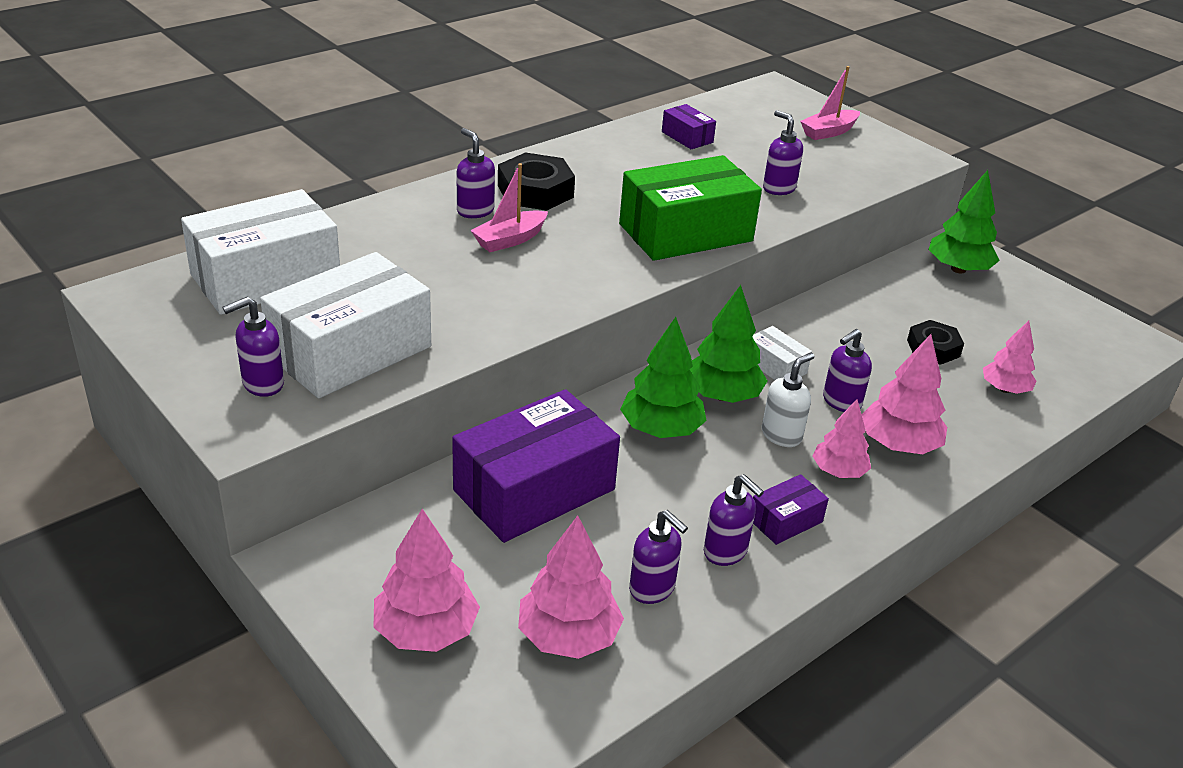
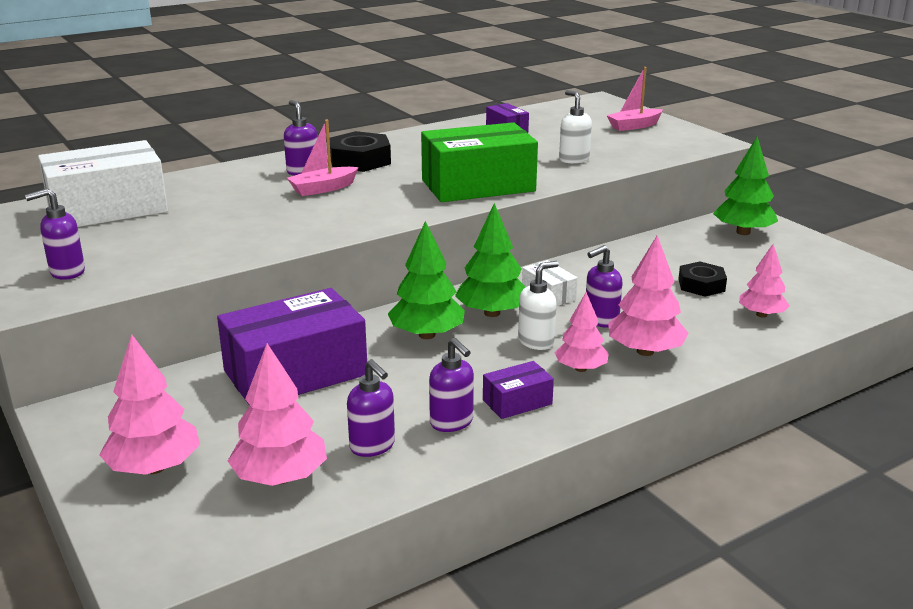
camera: 10 degrees right, 10 degrees down
(350, 351) = (151, 254): white box -> none
(778, 188) = (573, 159): purple soap dispenser -> white soap dispenser

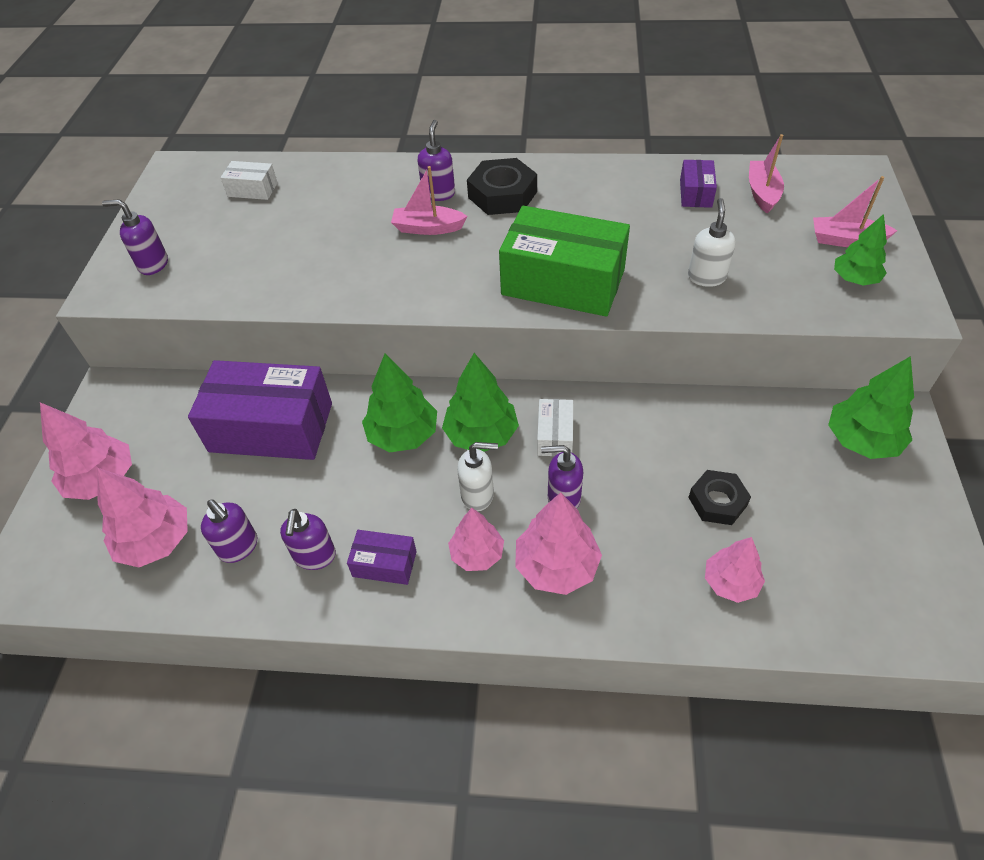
camera: 40 degrees right, 25 degrees up
(107, 209) = (252, 189): white box -> white box, size x0.46
(373, 446) = (239, 547): purple soap dispenser -> purple soap dispenser turned 45 degrees counterclockwise
(551, 120) = (762, 193): none -> pink boat
(664, 139) = (854, 279): none -> green tree

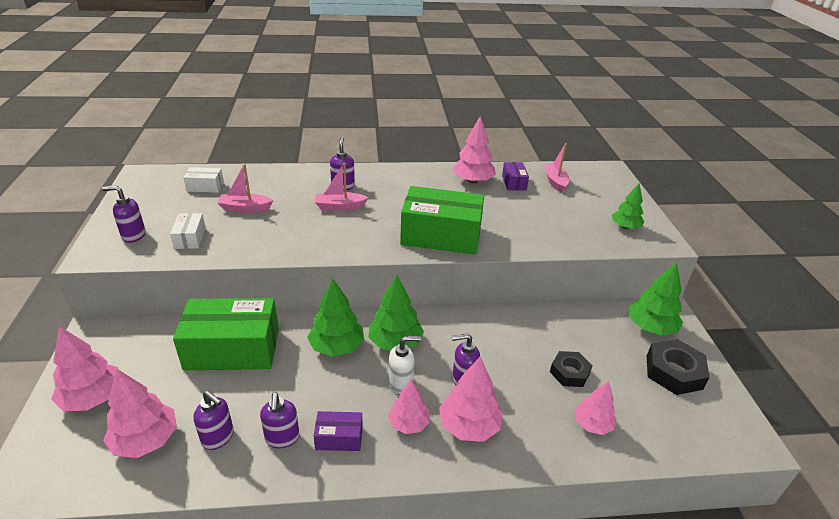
camera: 15 degrees left, 15 degrees down
(271, 427) = (232, 349): purple box -> green box
(502, 195) = (387, 186): black nut -> black nut (674, 372)
(555, 435) = (448, 339): white box -> white box (190, 238)
(632, 189) = (472, 181): none -> pink tree
(706, 277) = (534, 229): white soap dispenser -> none
(846, 240) = (613, 206): pink boat -> pink boat (245, 208)

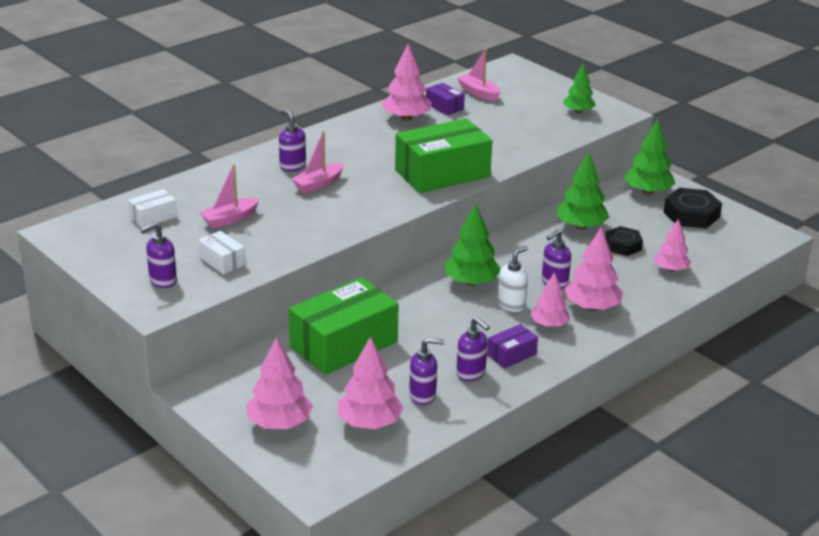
camera: 35 degrees left, 5 degrees down
(336, 346) = (428, 305): green tree -> green tree (581, 226)

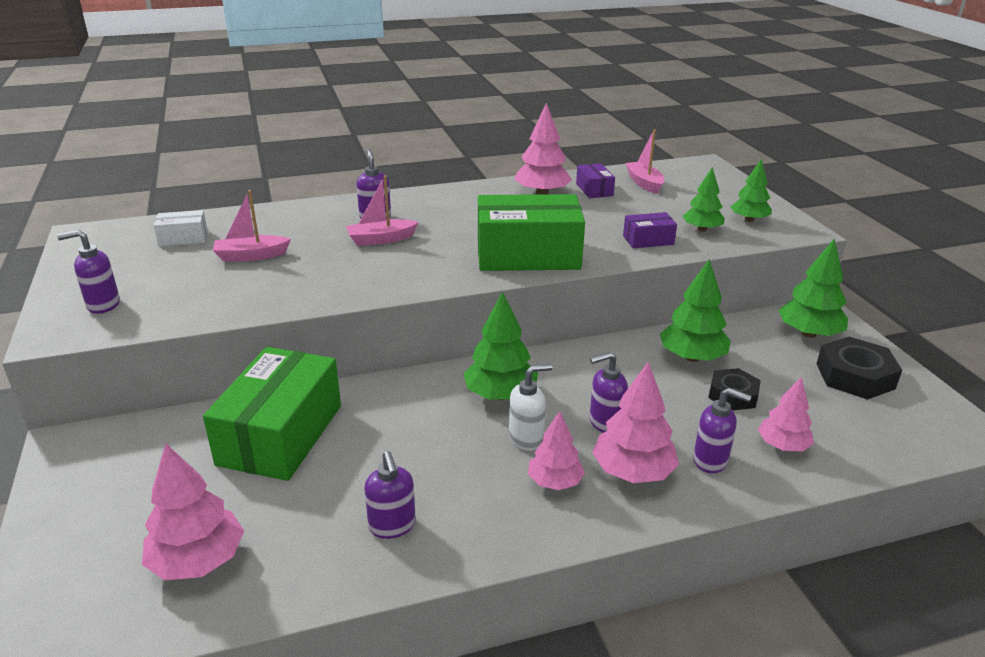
camera: 25 degrees right, 0 degrees up
(222, 261) = (188, 298): white box -> none
(279, 423) = (98, 523): pink tree -> none
(344, 344) = (281, 434): green box -> green box turned 60 degrees counterclockwise
(423, 396) = (302, 540): purple soap dispenser -> purple soap dispenser (711, 461)
(511, 354) = (469, 513): purple box -> purple box (648, 240)
(550, 126) = (701, 229): none -> green tree

